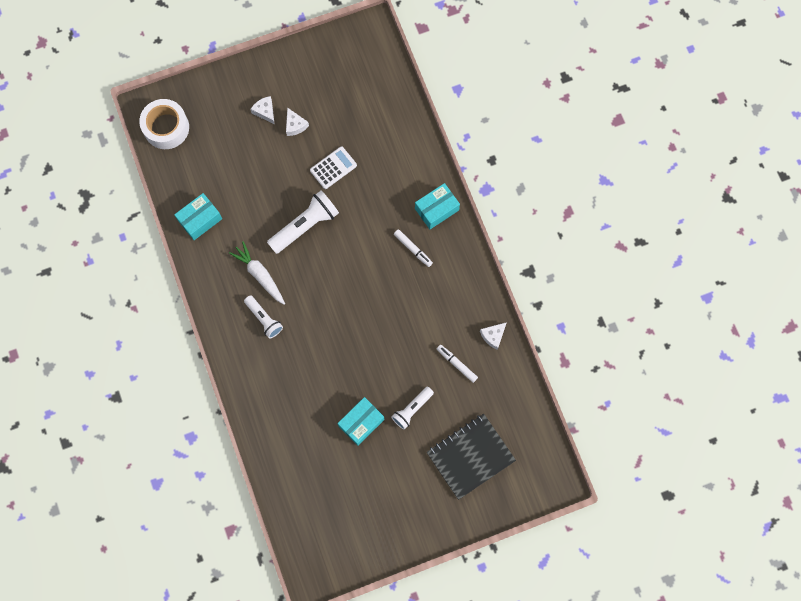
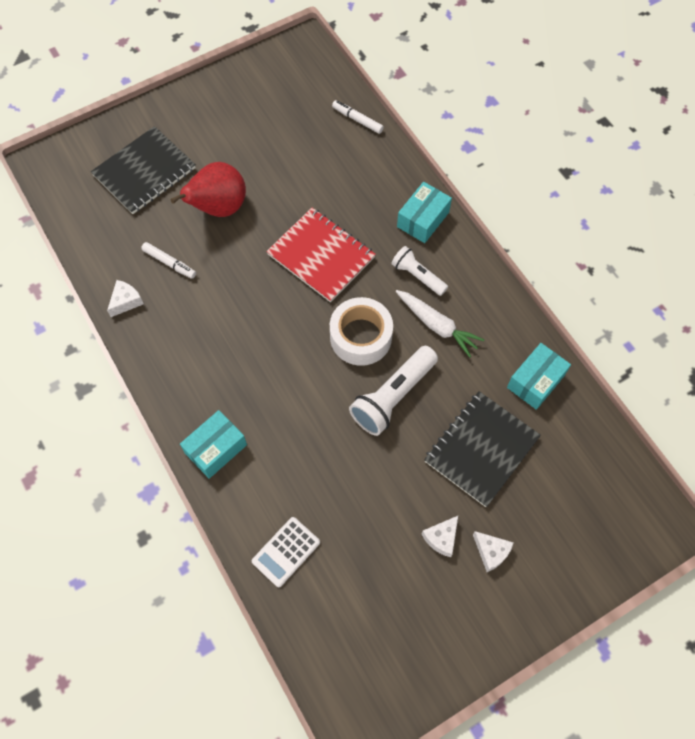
camera: 170 degrees right, 10 degrees down
(166, 127) = (626, 501): white tape -> white tape (361, 337)
(252, 178) = (481, 449): none -> black notebook
(295, 125) = (441, 538): white cheese -> white cheese turned 105 degrees counterclockwise
(333, 168) = (371, 483): white calculator -> white calculator (286, 552)
(336, 349) = (321, 256): none -> red notebook
(361, 422) = (276, 186): turquoise box -> turquoise box (423, 219)
(412, 409) = (218, 208): white flashlight -> red pear
(413, 249) = (242, 390): white marker -> white marker (357, 120)

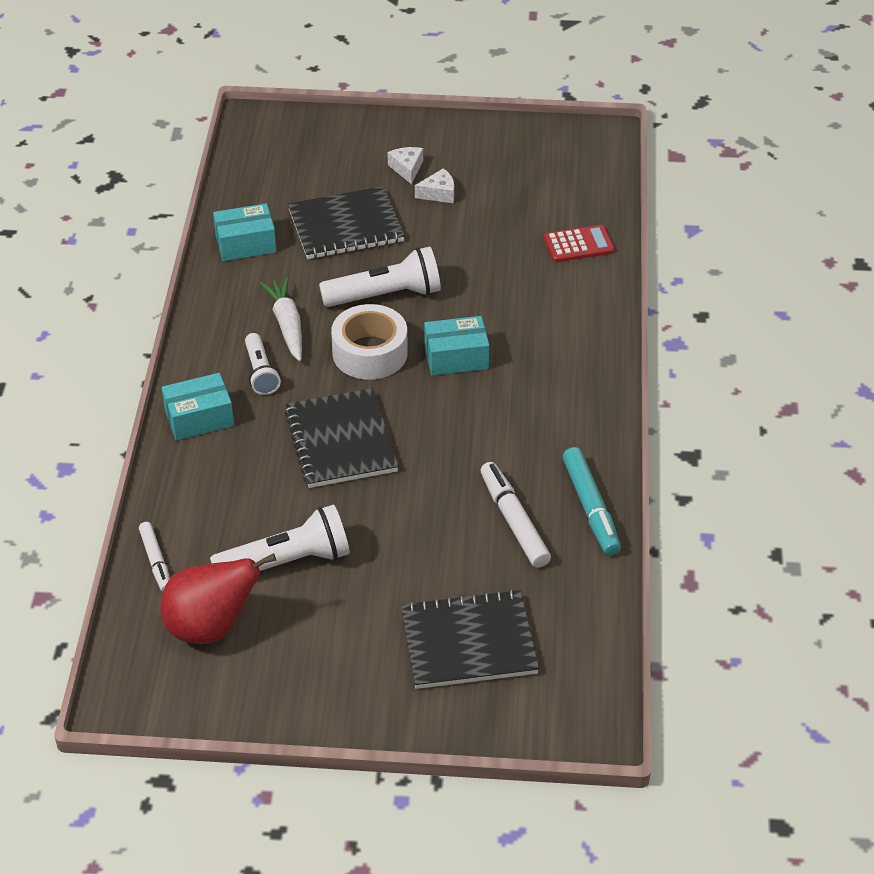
camera: 145 degrees left, 20 degrees down
(126, 301) = (591, 507): white cheese -> turquoise marker
(169, 263) = (513, 521): white marker -> white marker, size x1.57
(216, 449) = (587, 338): turquoise box -> turquoise box (456, 357)
(218, 208) = (411, 550): red pear -> red pear (211, 627)
(284, 160) = (287, 562): none -> white flashlight
(286, 552) = (578, 245): white calculator -> red calculator
(321, 256) = (341, 441): red notebook -> black notebook

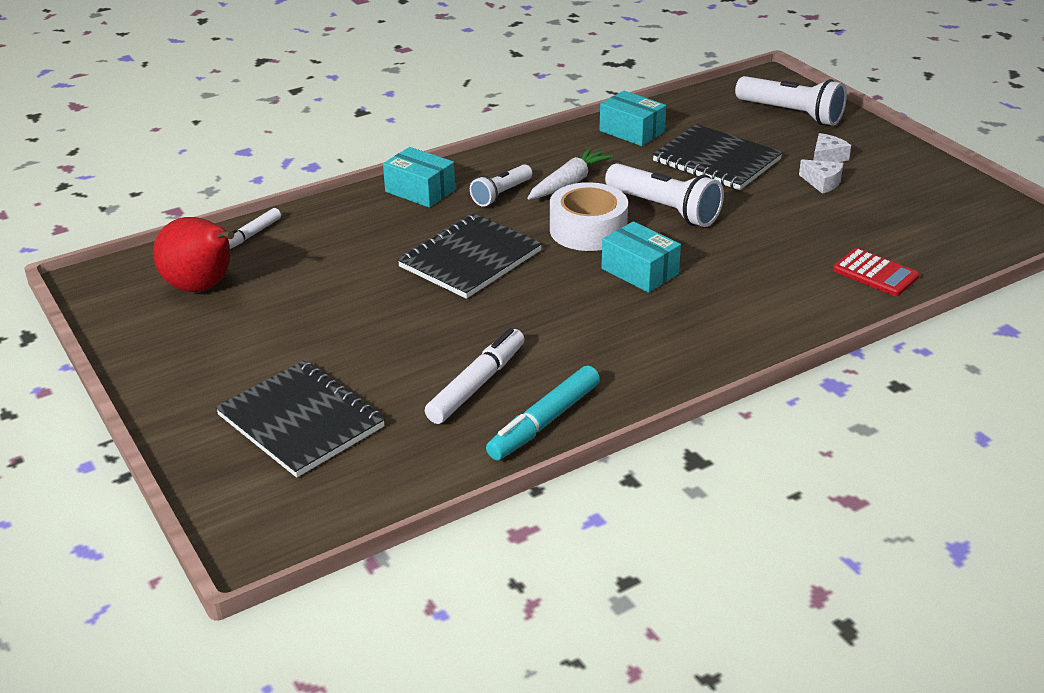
camera: 55 degrees right, 10 degrees down
(287, 562) = (306, 291): white flashlight -> white flashlight (791, 114)

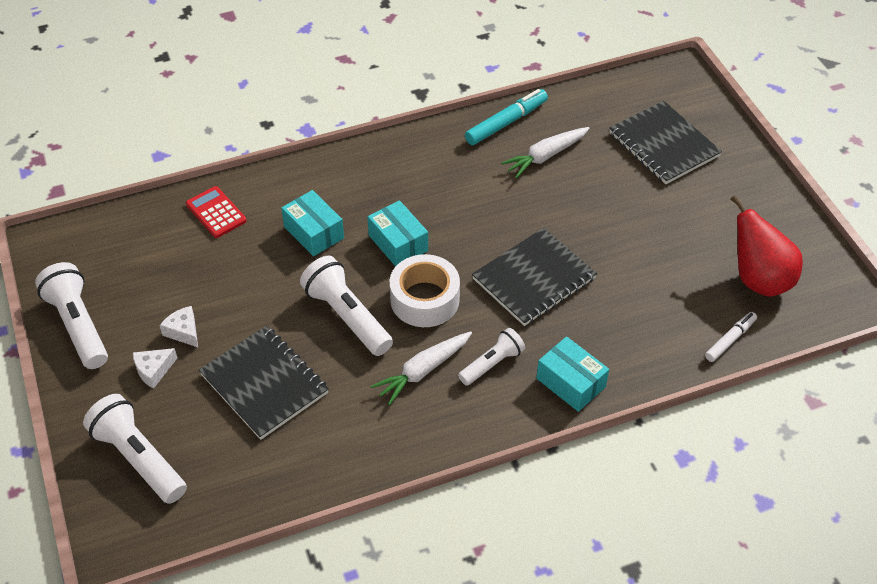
camera: 170 degrees left, 15 degrees up
(476, 384) = (545, 156): white marker -> white carrot
(632, 131) = (328, 454): turquoise box -> turquoise box (314, 232)
(929, 175) = (78, 325): none -> white flashlight

